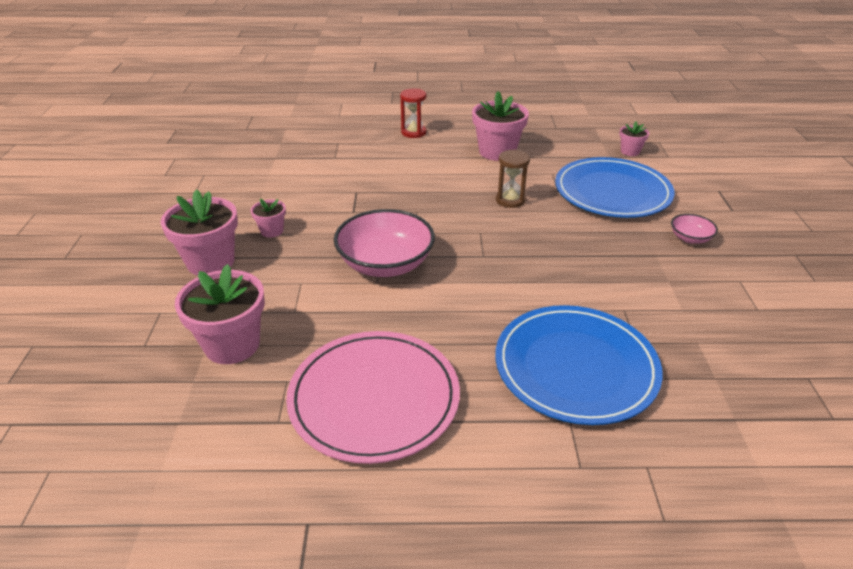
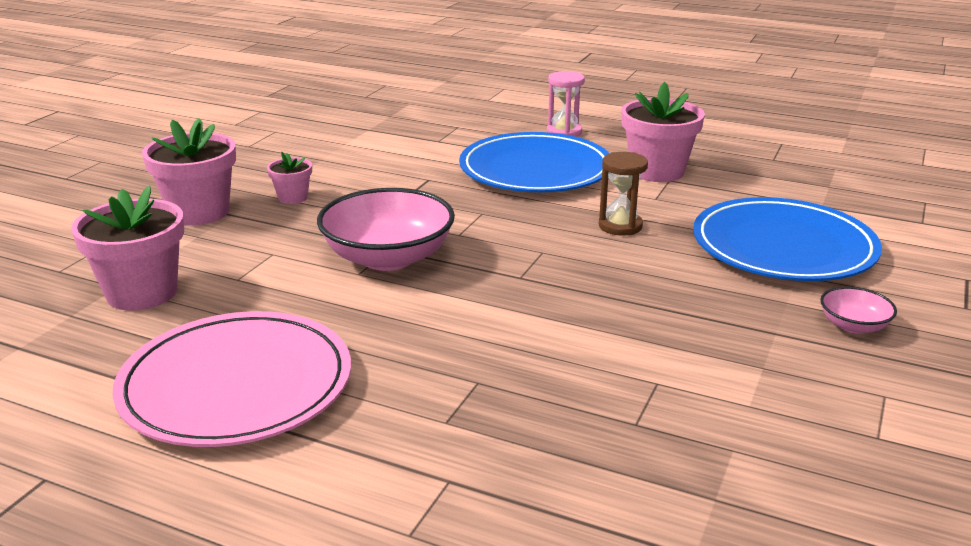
camera: 25 degrees right, 10 degrees down
(413, 132) = (564, 132): red hourglass -> pink hourglass
(575, 367) = (518, 426): blue plate -> blue plate (535, 169)
(630, 151) = (863, 206): pink flower pot -> none

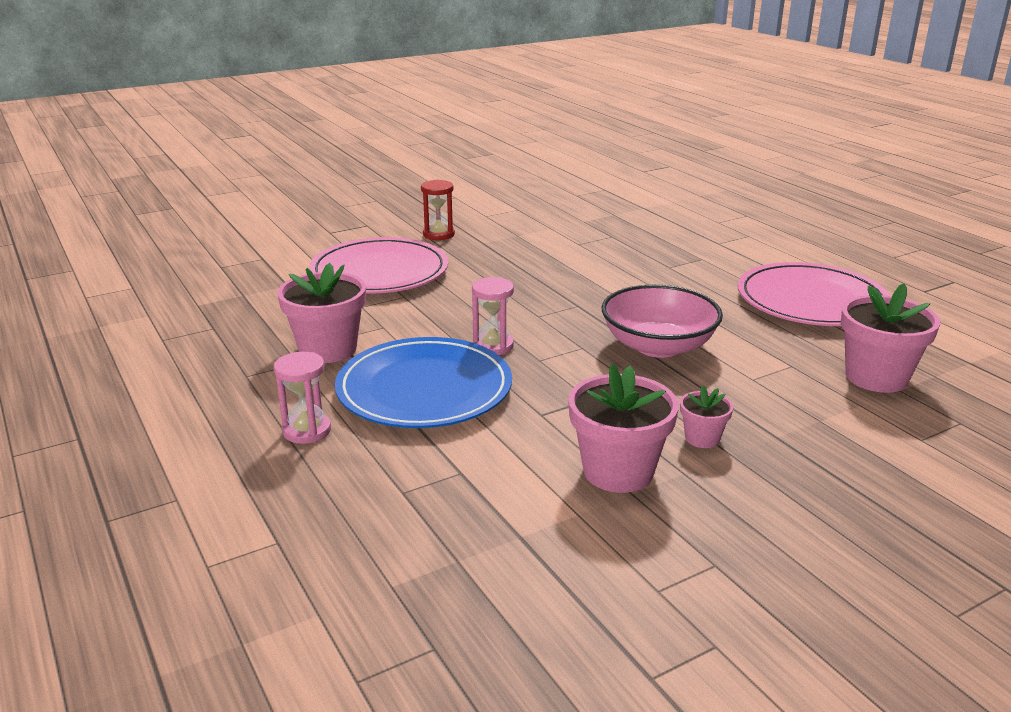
camera: 145 degrees left, 0 degrees up
(199, 212) = (814, 452): pink flower pot -> pink flower pot (618, 471)
(537, 212) = (493, 346): none -> pink hourglass
(620, 226) = (452, 315): brown hourglass -> none
(783, 247) = (379, 272): blue plate -> pink plate
(853, 326) = (438, 234): pink bowl -> red hourglass

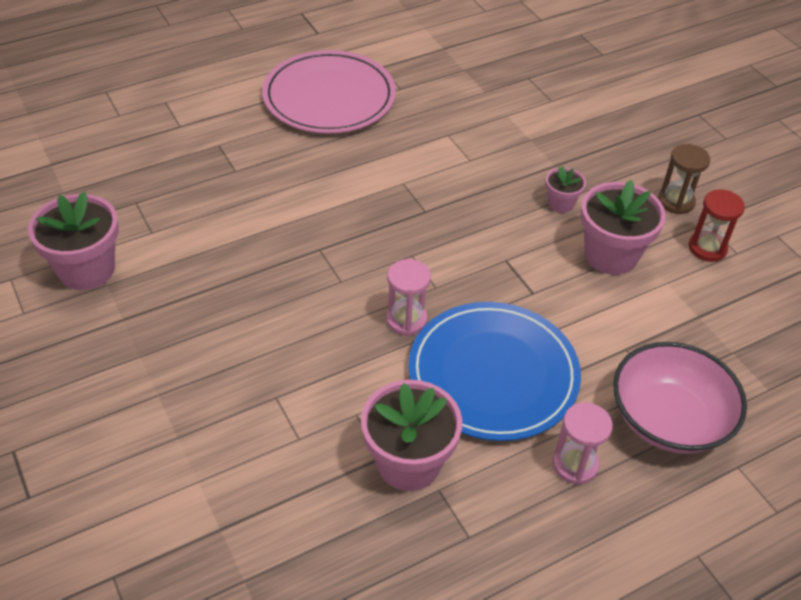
camera: 90 degrees left, 20 degrees up
(379, 272) = (196, 425): pink plate -> none
(438, 234) = (79, 364): red hourglass -> red hourglass (707, 248)
(658, 346) = (411, 205): pink bowl -> pink bowl (669, 419)
(752, 538) = (676, 201): none -> brown hourglass
(876, 377) = (466, 97): pink flower pot -> pink flower pot (86, 269)

